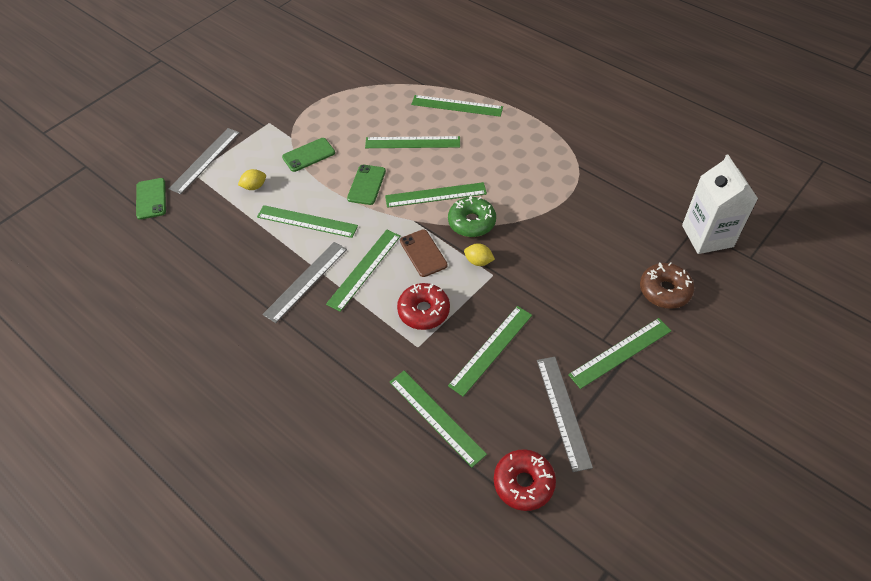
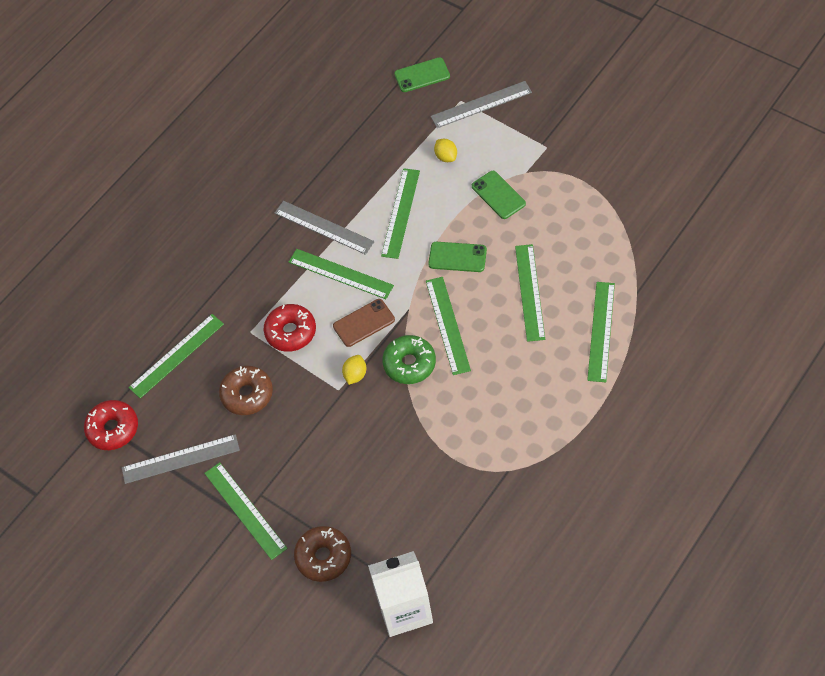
camera: 90 degrees right, 5 degrees up
(205, 160) = (481, 104): grey ruler -> grey ruler turned 45 degrees counterclockwise
(491, 350) = (247, 394): green ruler -> brown donut

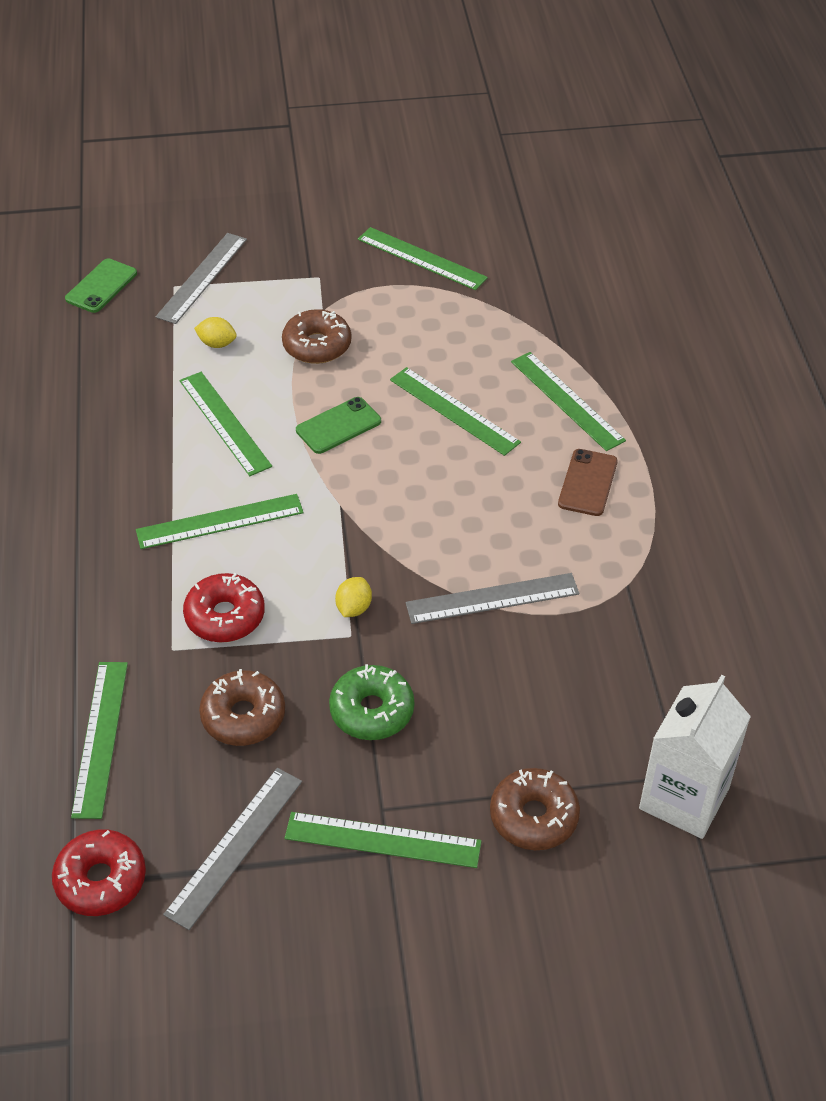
camera: 50 degrees left, 10 degrees down
(324, 227) = (146, 489): grey ruler -> grey ruler (492, 598)
(355, 375) = (354, 608): yellow lemon -> yellow lemon turned 45 degrees clockwise
(364, 323) = (304, 551): brown phone -> brown phone (588, 483)
(409, 364) = (403, 557): green donut -> green donut (372, 711)
(448, 325) = (402, 494): green ruler -> green ruler (422, 258)
(498, 195) = (317, 345): green phone -> brown donut

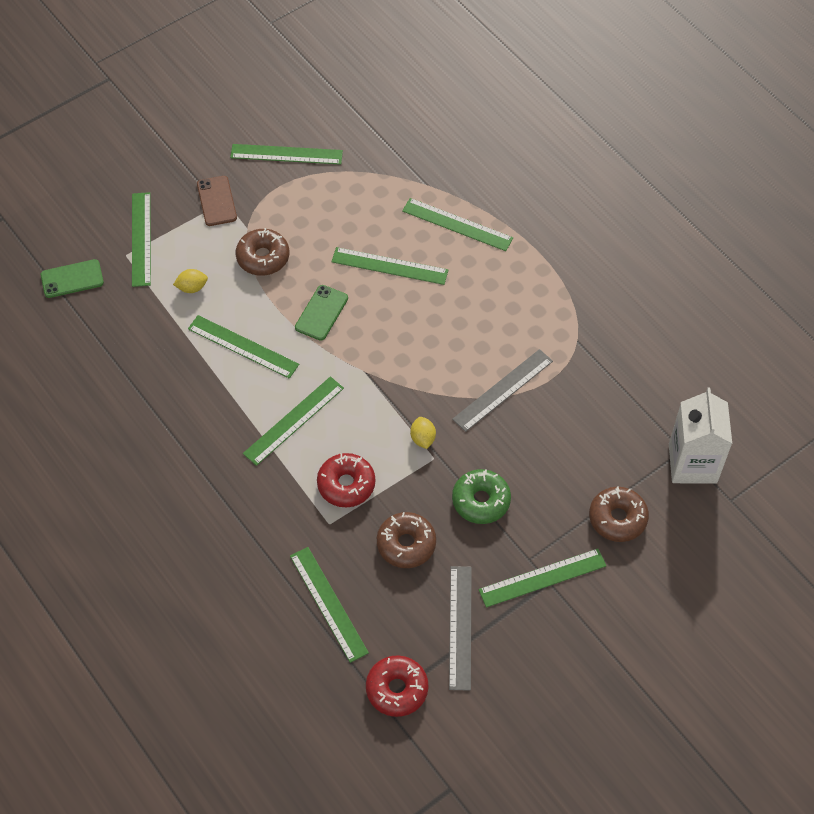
camera: 30 degrees left, 10 degrees up
(101, 286) = (72, 279): green phone -> green phone turned 75 degrees clockwise
(202, 277) = (141, 239): grey ruler -> green ruler
(588, 483) = (509, 280): brown phone -> brown phone (217, 201)

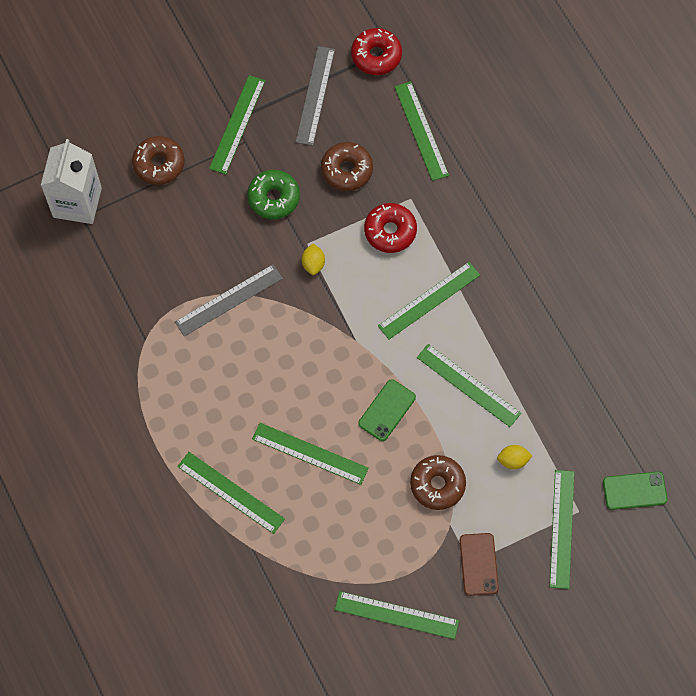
camera: 170 degrees left, 10 degrees up
(542, 578) = (237, 124): green ruler -> green ruler turned 60 degrees counterclockwise

